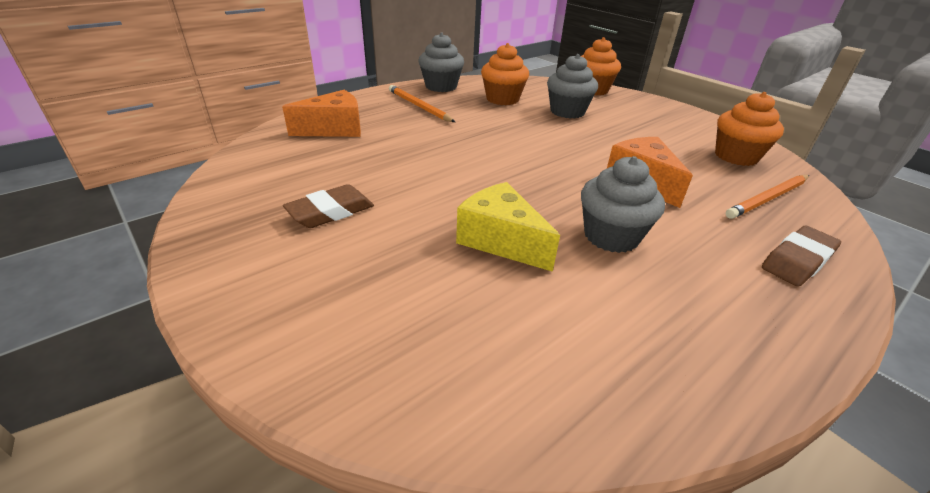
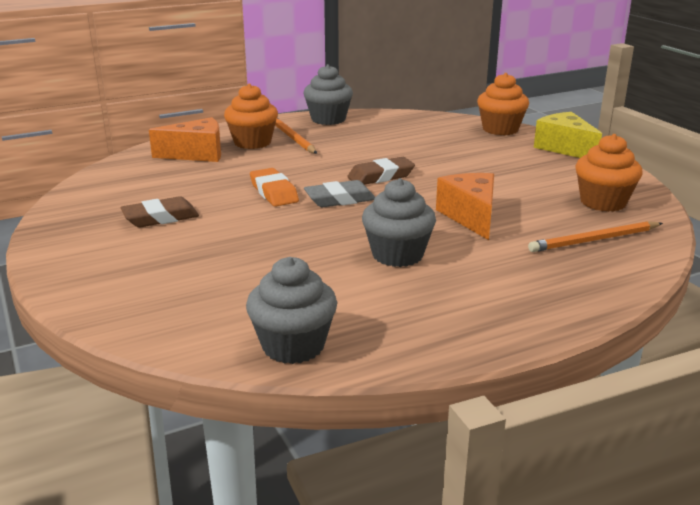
camera: 15 degrees right, 10 degrees down
(437, 168) = (274, 192): none -> orange eraser
(500, 241) = (293, 249): yellow cheese -> yellow cheese (564, 148)
(502, 99) = (387, 134): orange cupcake -> orange cupcake (252, 142)
(507, 172) = (340, 199): none -> grey eraser
(567, 112) = (449, 150): grey cupcake -> grey cupcake (293, 346)
(797, 261) = (564, 288): brown eraser -> brown eraser (381, 176)

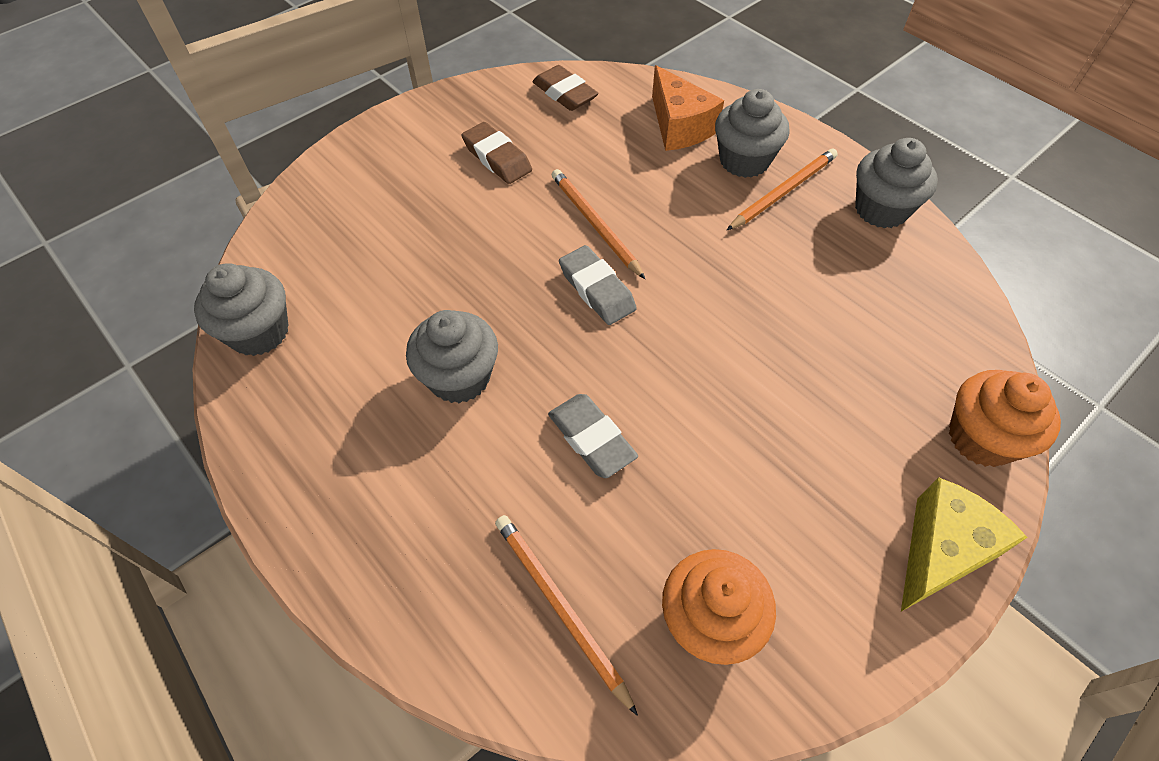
camera: 75 degrees right, 30 degrees up
(252, 142) = (744, 161): orange cupcake -> grey cupcake
(274, 192) = (595, 224): orange eraser -> orange pencil
(381, 176) = (689, 315): brown eraser -> brown eraser (564, 93)
(470, 217) = (591, 439): orange cheese -> grey eraser

